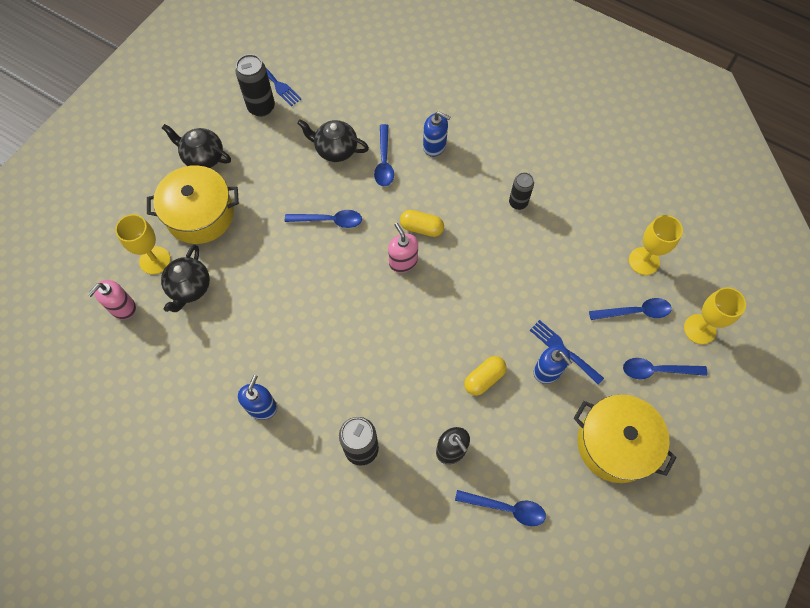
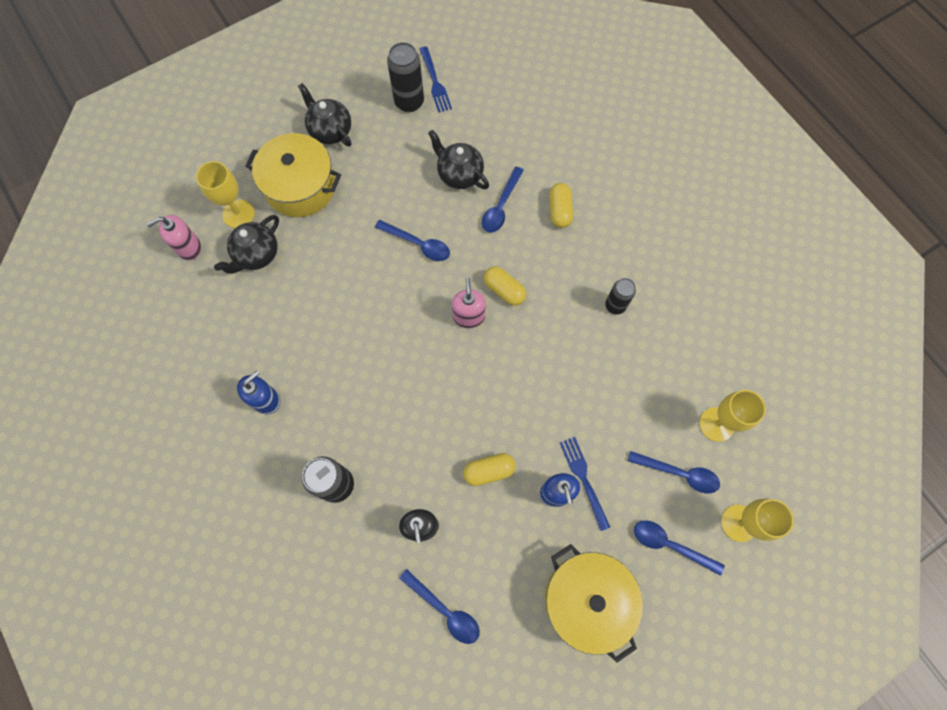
camera: 25 degrees right, 5 degrees up
(434, 146) = (559, 211): blue soap dispenser -> yellow capsule

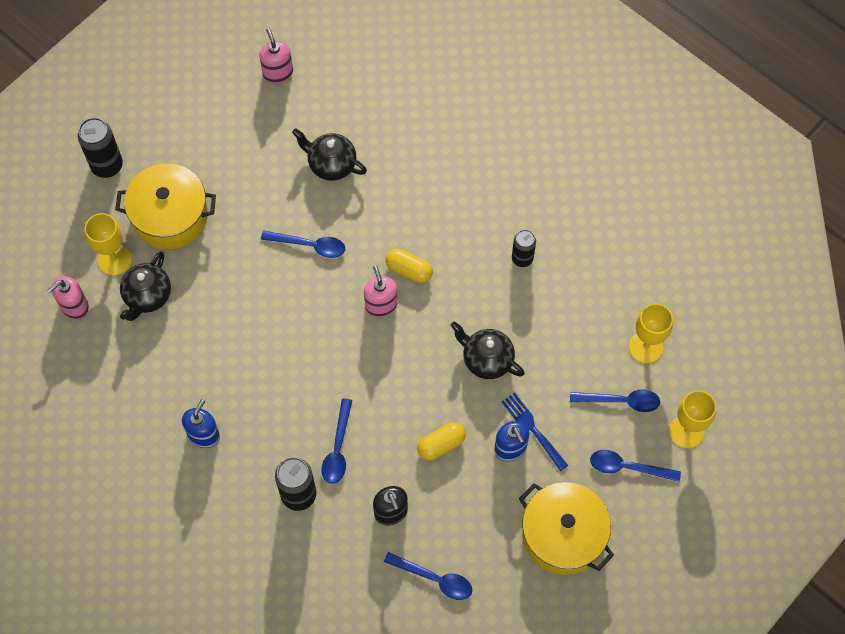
camera: 15 degrees left, 5 degrees down
(330, 131) = (183, 150): black teapot -> black teapot (486, 359)
(409, 102) = (257, 100): black can -> black can (107, 166)
(435, 82) = (278, 72): blue fork -> pink soap dispenser
(501, 206) = (382, 187): blue spoon -> blue spoon (338, 448)
(559, 211) = (443, 177): yellow capsule -> none

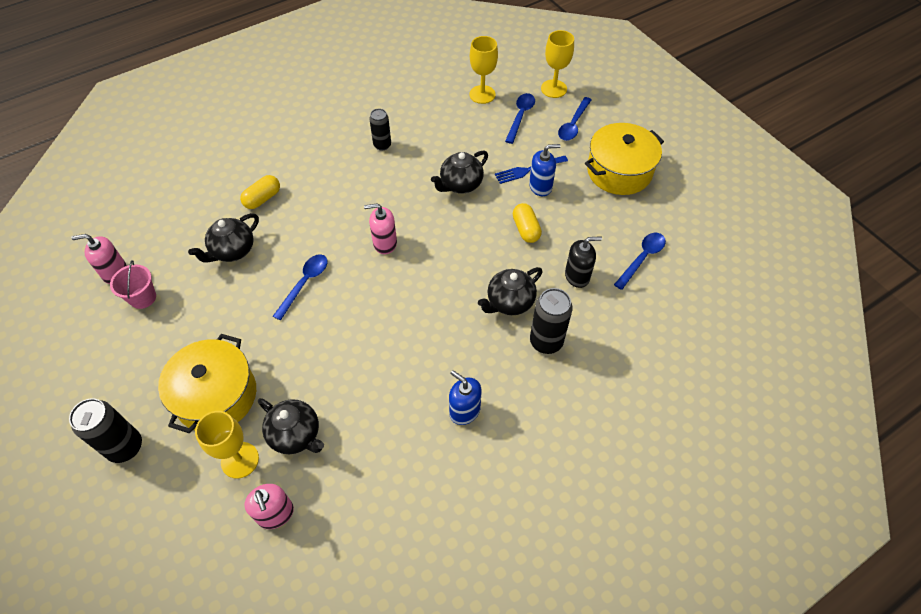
camera: 75 degrees left, 10 degrees down
(256, 110) = (143, 297): none -> pink bucket
(338, 448) = (509, 302): blue spoon -> black teapot
(409, 270) = (361, 217): yellow capsule -> yellow capsule (262, 199)

